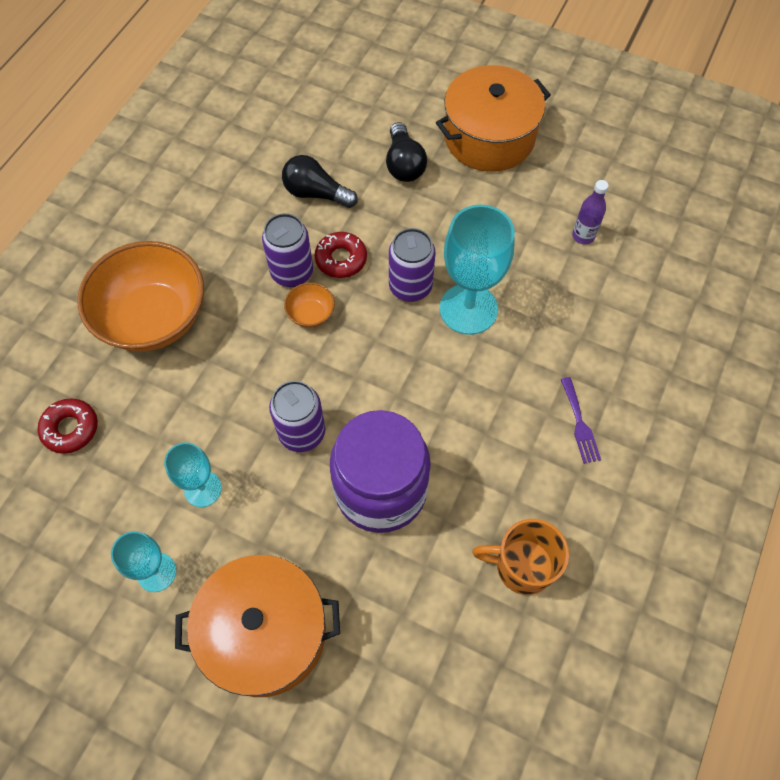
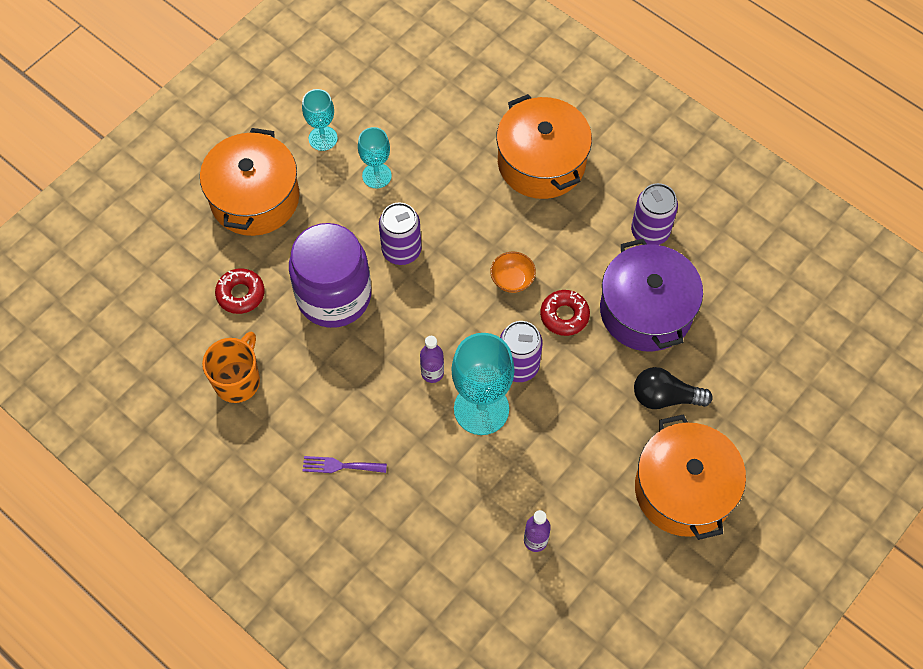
camera: 105 degrees right, 0 degrees up
(70, 429) = (455, 96): red donut -> red donut (240, 294)
(154, 318) = (541, 162): orange bowl -> orange pot
(292, 272) = (560, 273): purple can -> purple can (650, 232)
(316, 193) = (646, 310): black light bulb -> purple pot
(444, 363) = (432, 373): none -> purple bottle

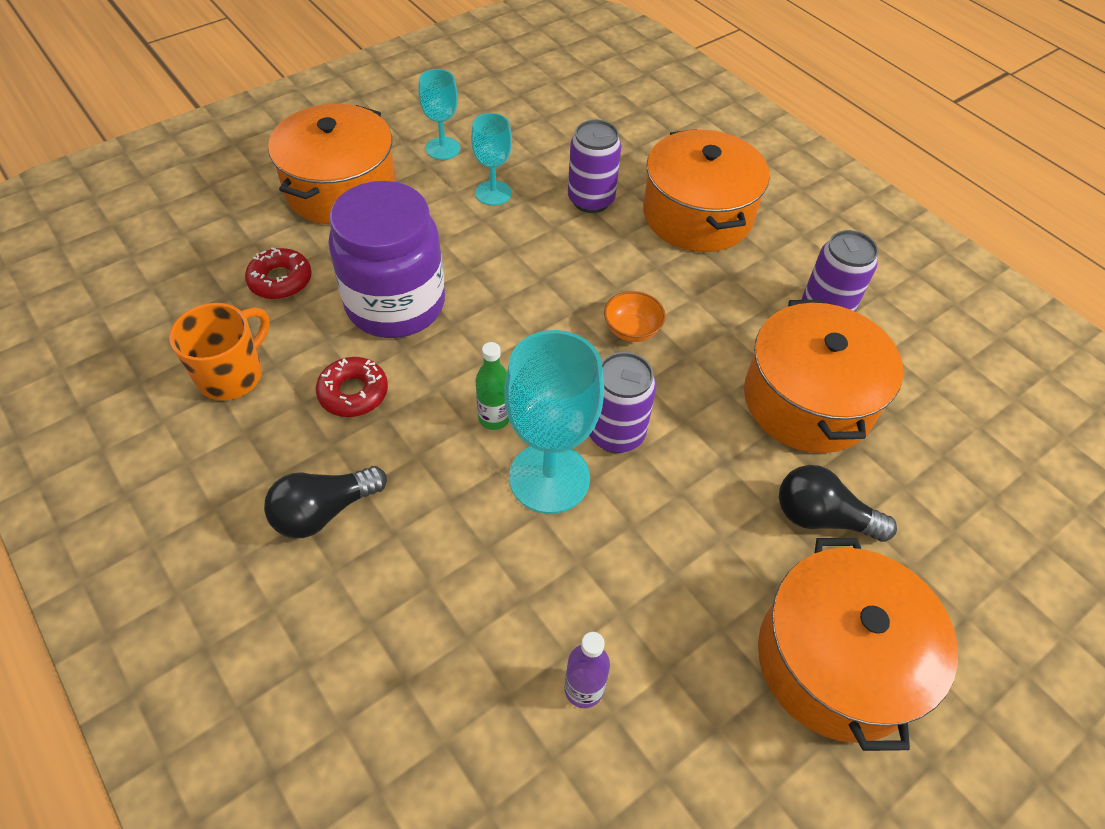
camera: 10 degrees right, 10 degrees down
(340, 466) = (324, 511): purple fork -> black light bulb
(401, 251) = (498, 272): purple can -> purple can (591, 200)
(432, 373) = (494, 418): purple bottle -> green bottle
(564, 315) = (693, 384): red donut -> red donut (353, 393)
(646, 310) = (808, 400): purple pot -> orange pot

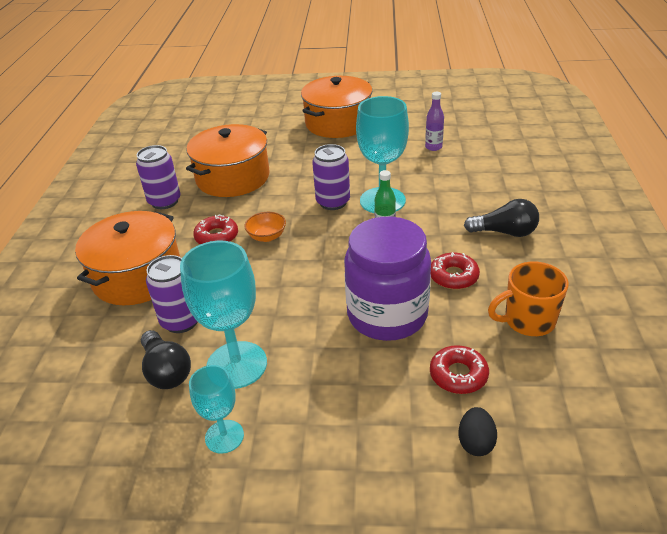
camera: 135 degrees left, 15 degrees down
(235, 234) = (475, 442): none -> black egg
(341, 189) = (350, 441): orange pot -> none
(493, 193) = (236, 365): turquoise goblet -> turquoise goblet, size x1.74
(688, 298) = (216, 236): none -> red donut
(822, 517) = (288, 148): black light bulb -> black light bulb (166, 371)

